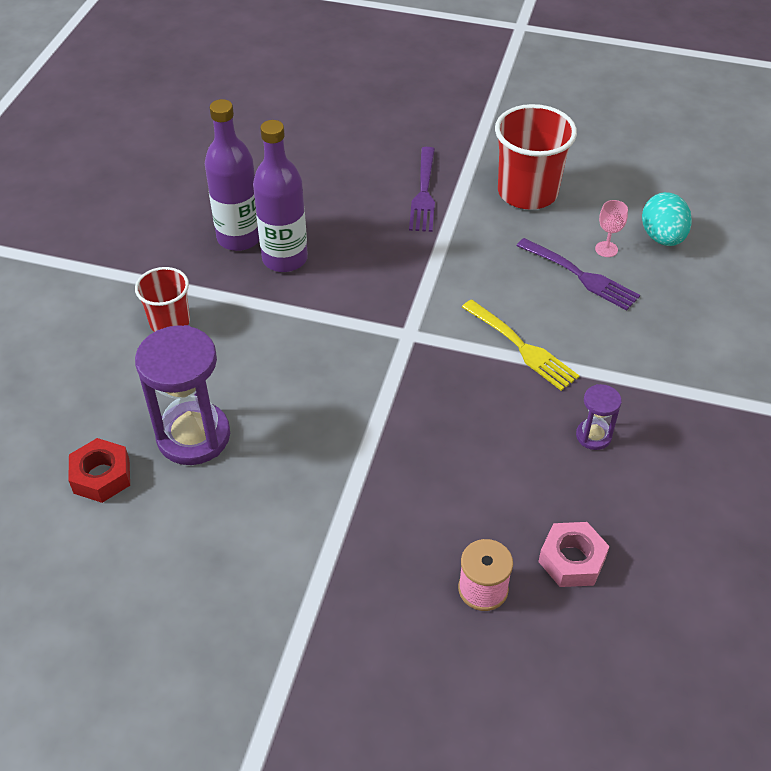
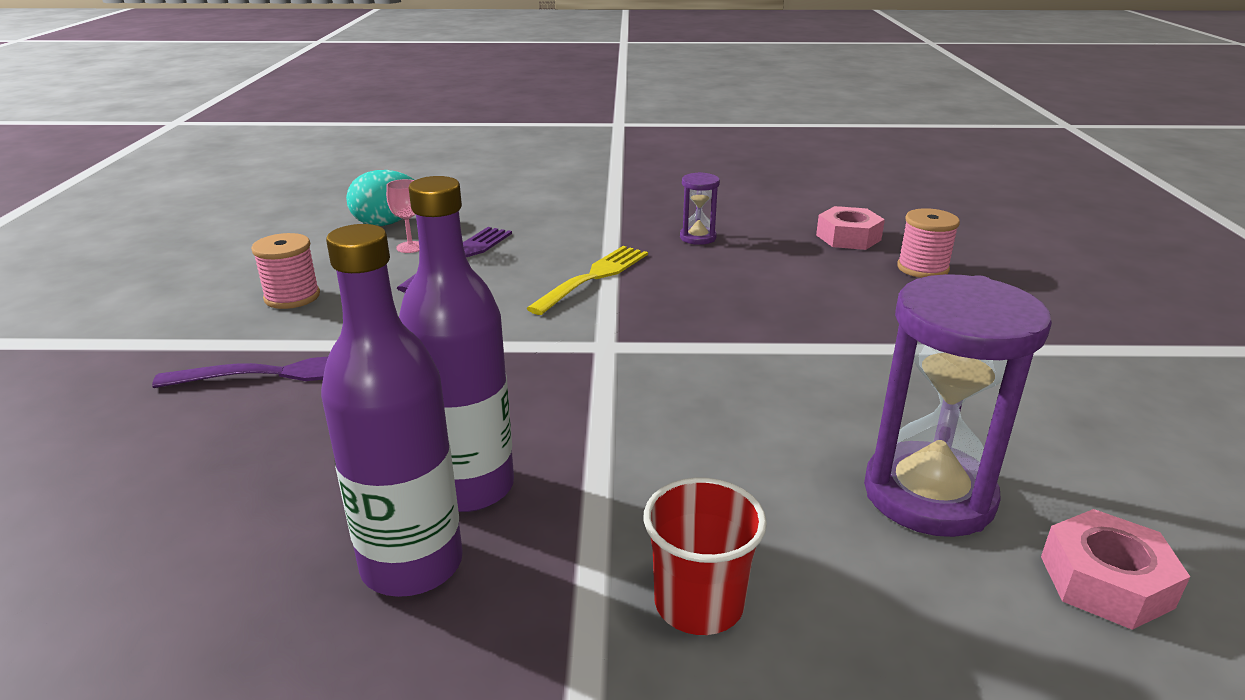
camera: 105 degrees left, 20 degrees down
(101, 476) = (1105, 581): red nut -> pink nut
(527, 192) = (292, 297): red cup -> pink spool

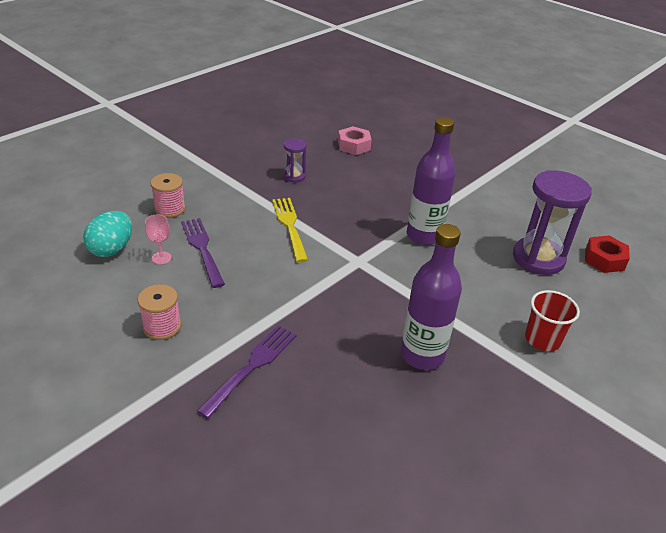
camera: 50 degrees left, 10 degrees up
(412, 564) = (456, 394): purple bottle -> purple bottle (424, 236)
(922, 268) = (404, 151): pink spool -> pink spool (170, 209)
(1105, 581) = (604, 259): pink nut -> red nut

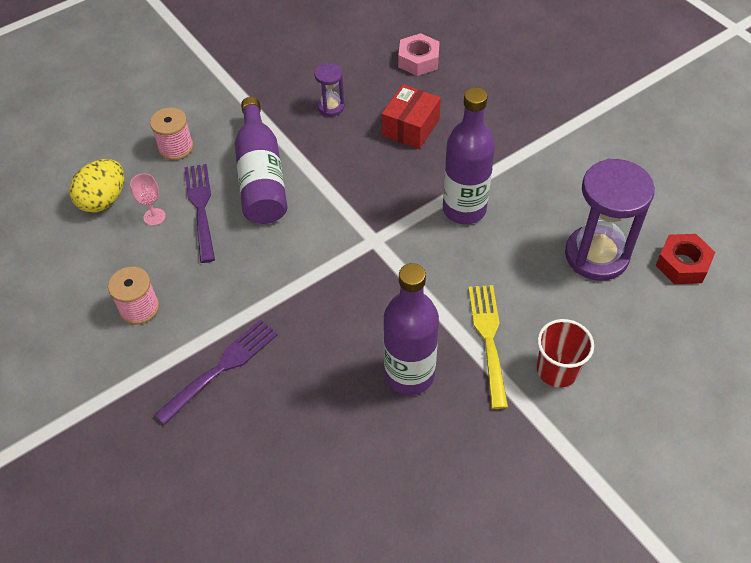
camera: 15 degrees right, 15 degrees up
(112, 249) = (104, 200): turquoise egg -> yellow egg
(249, 224) = (261, 177): none -> purple bottle
(290, 226) = (307, 182): yellow fork -> yellow fork (488, 339)
(362, 186) = (410, 127): none -> red box

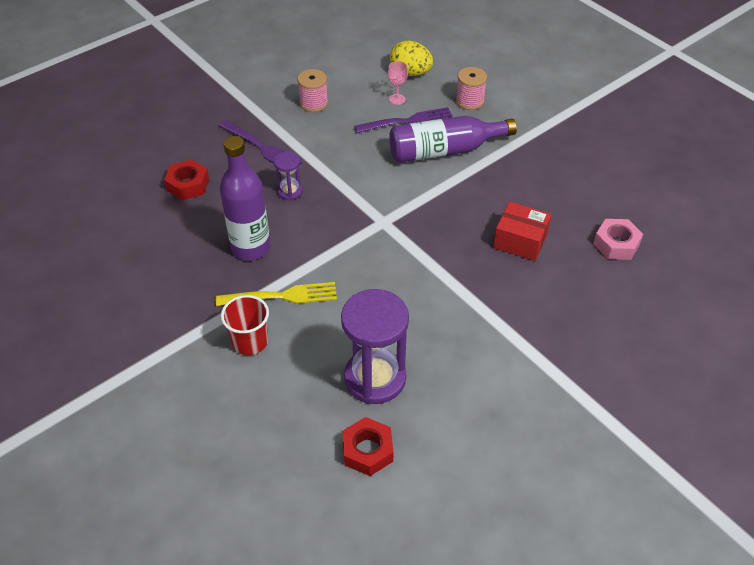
camera: 85 degrees right, 5 degrees down
(284, 458) = (188, 185): none -> red nut
(331, 107) = (535, 186): purple hourglass -> purple hourglass (290, 191)
(464, 209) = (423, 280): purple bottle -> none

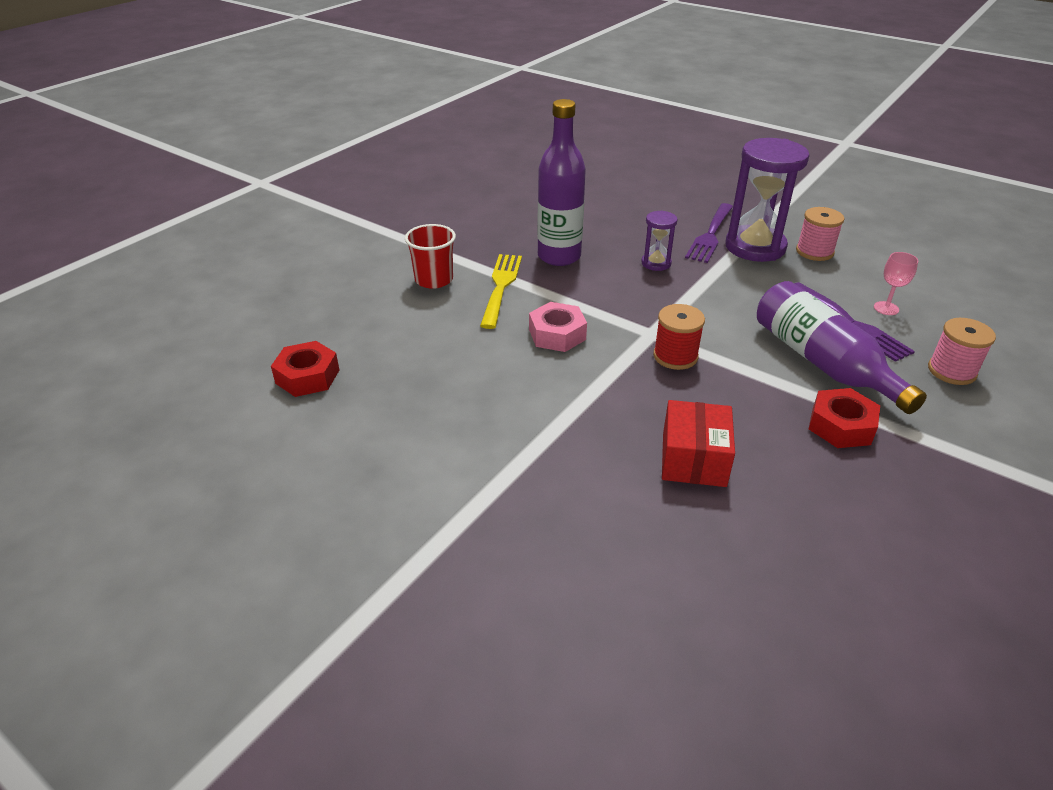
camera: 75 degrees right, 10 degrees down
(188, 185) = (623, 208): red nut -> red nut (840, 426)
(282, 296) = (501, 287): yellow fork -> yellow fork turned 150 degrees counterclockwise
(375, 378) = (407, 366): purple hourglass -> purple hourglass (755, 247)
(410, 73) = (952, 311): yellow egg -> none
(415, 217) = (675, 356): none -> red spool
(616, 244) = (758, 579): pink nut -> pink nut (557, 334)

